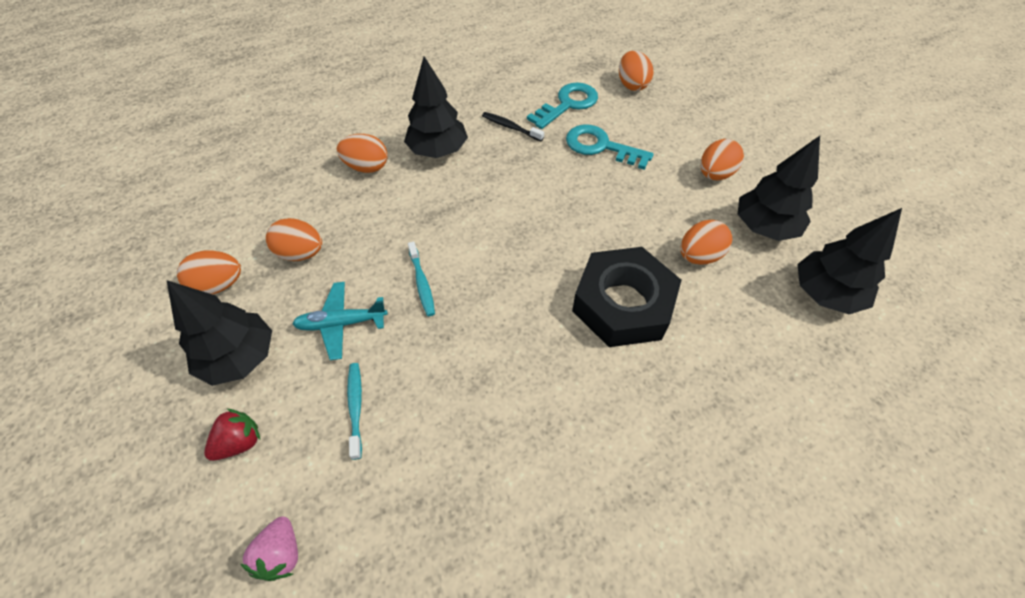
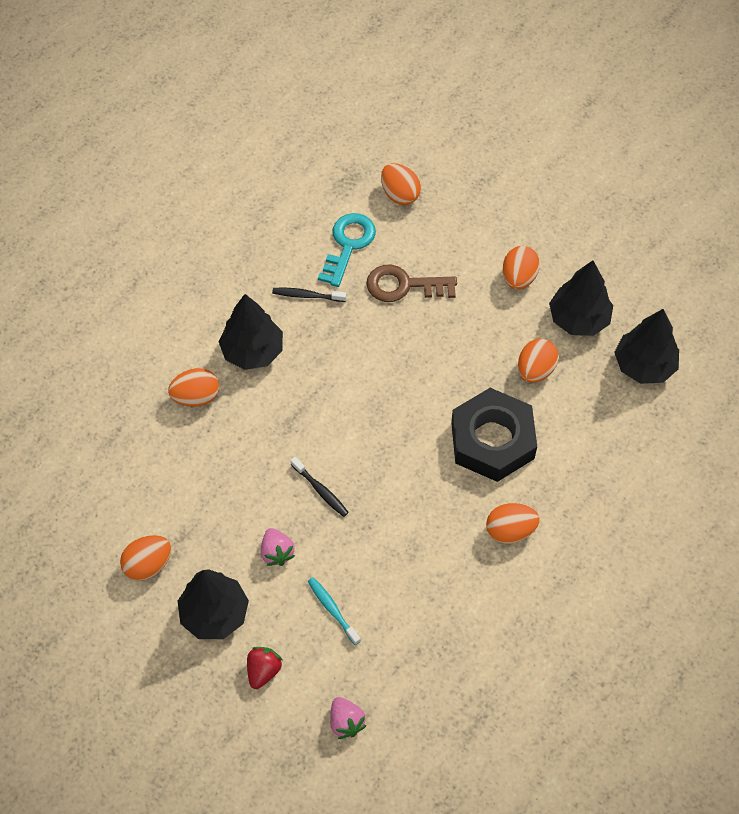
camera: 25 degrees left, 5 degrees up
(301, 253) = (198, 507): orange egg -> orange egg (510, 531)
(341, 324) = (277, 552): turquoise plane -> pink strawberry
(422, 283) = (320, 490): turquoise toothbrush -> black toothbrush
(601, 146) = (404, 285): turquoise key -> brown key

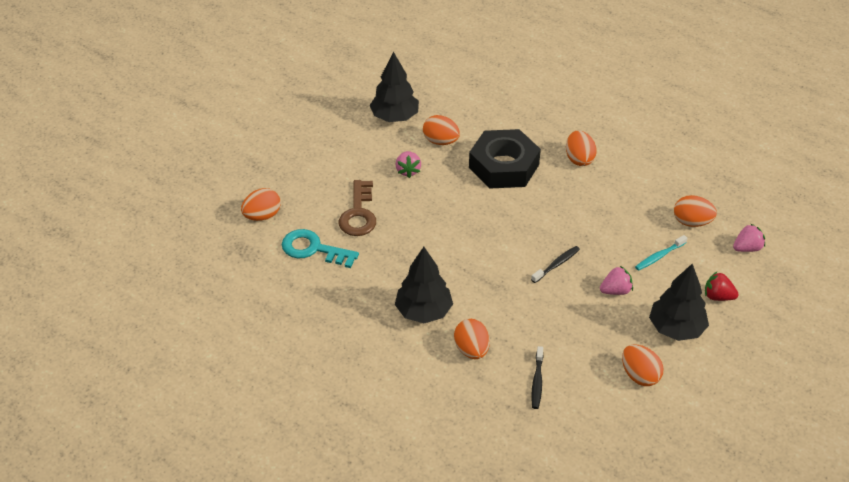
camera: 90 degrees left, 15 degrees down
(307, 295) = (366, 276): black toothbrush -> black toothbrush (537, 382)
(479, 334) = (408, 171): none -> pink strawberry
(519, 278) = (354, 147): orange egg -> orange egg (692, 222)
(644, 365) = (436, 87): black tree -> none

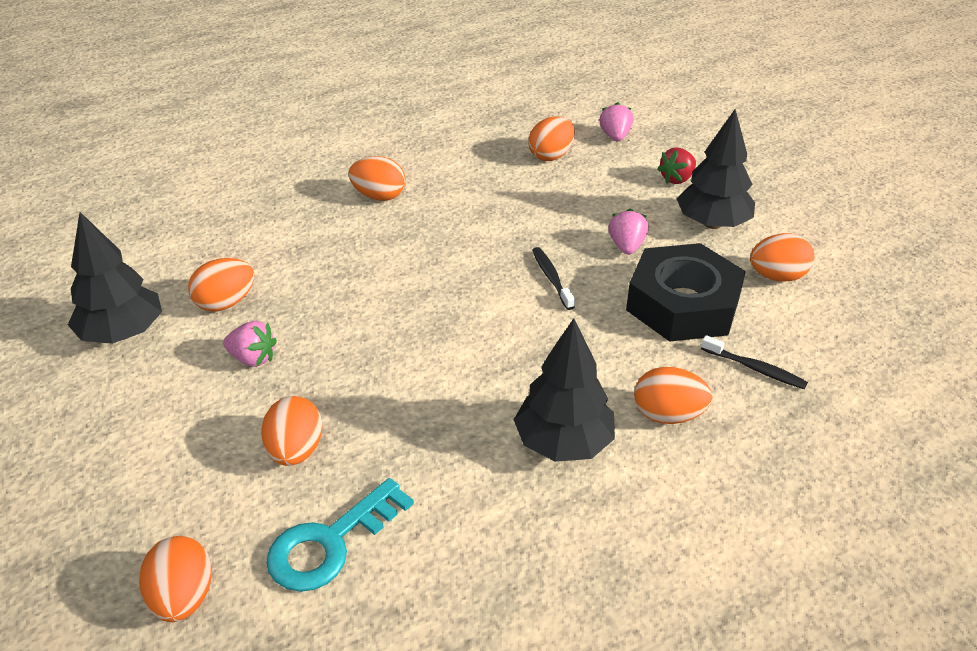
camera: 65 degrees left, 5 degrees down
(358, 214) = (295, 450): brown key -> orange egg
(504, 166) = (333, 261): black nut -> black nut (682, 304)
(659, 256) = (590, 196): turquoise toothbrush -> none

